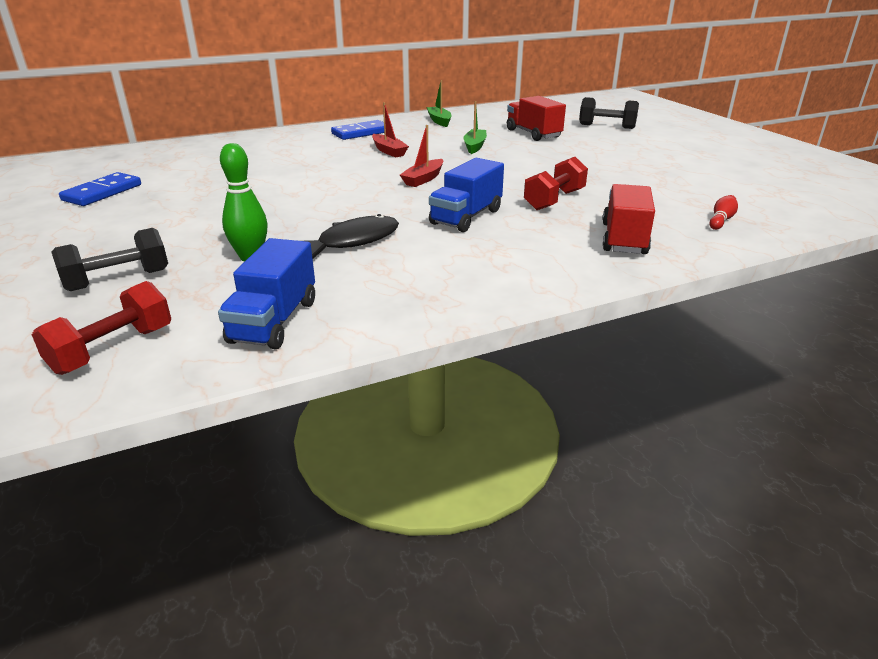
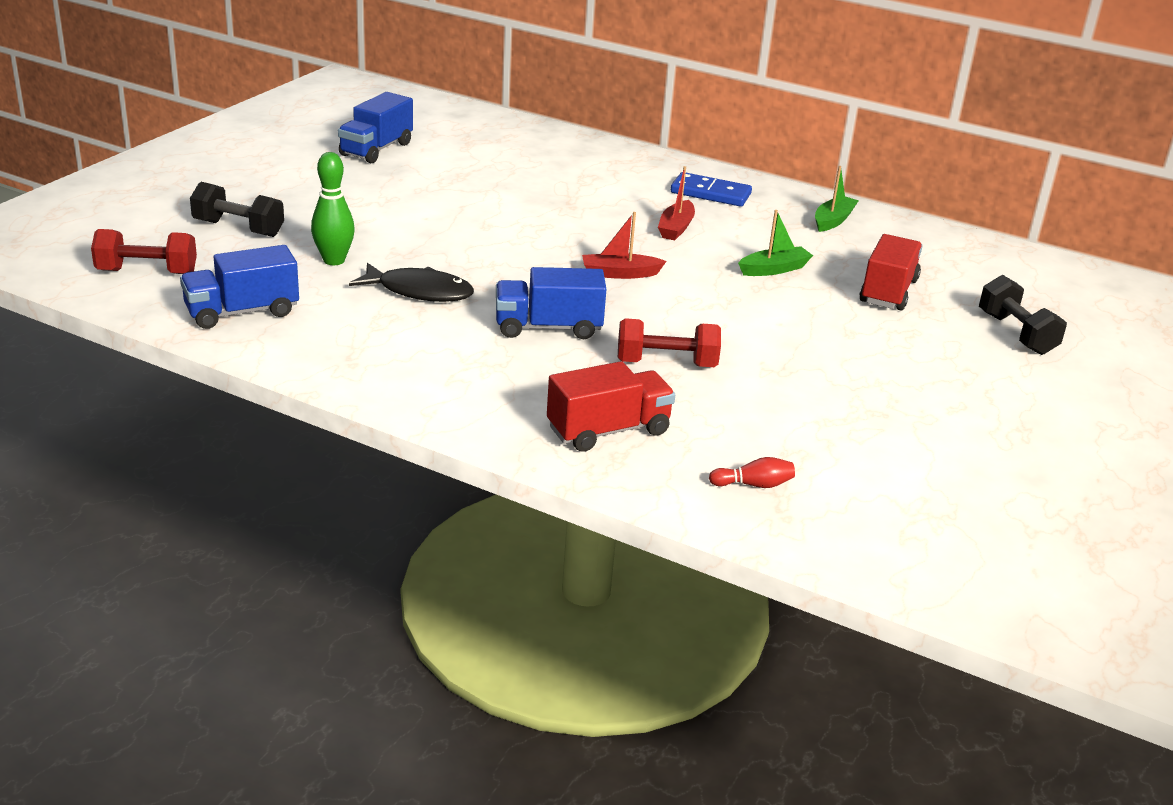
camera: 50 degrees right, 0 degrees up
(102, 192) = (376, 149): blue domino -> blue truck

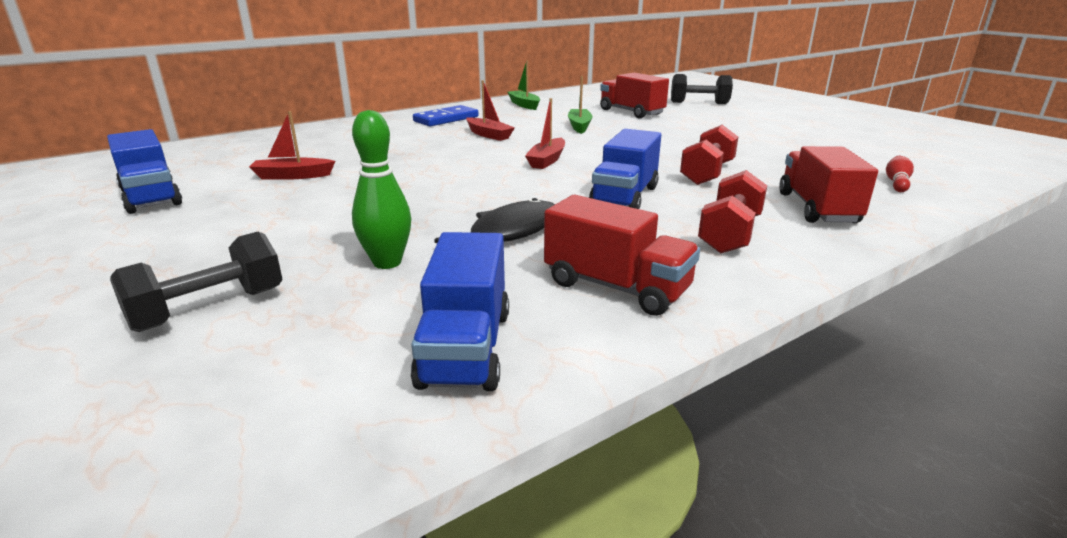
camera: 60 degrees left, 5 degrees down
(147, 272) = (236, 420): red dumbbell -> red dumbbell (729, 234)
(354, 347) = (616, 287): none -> red truck
(464, 179) = (292, 176): none -> red boat

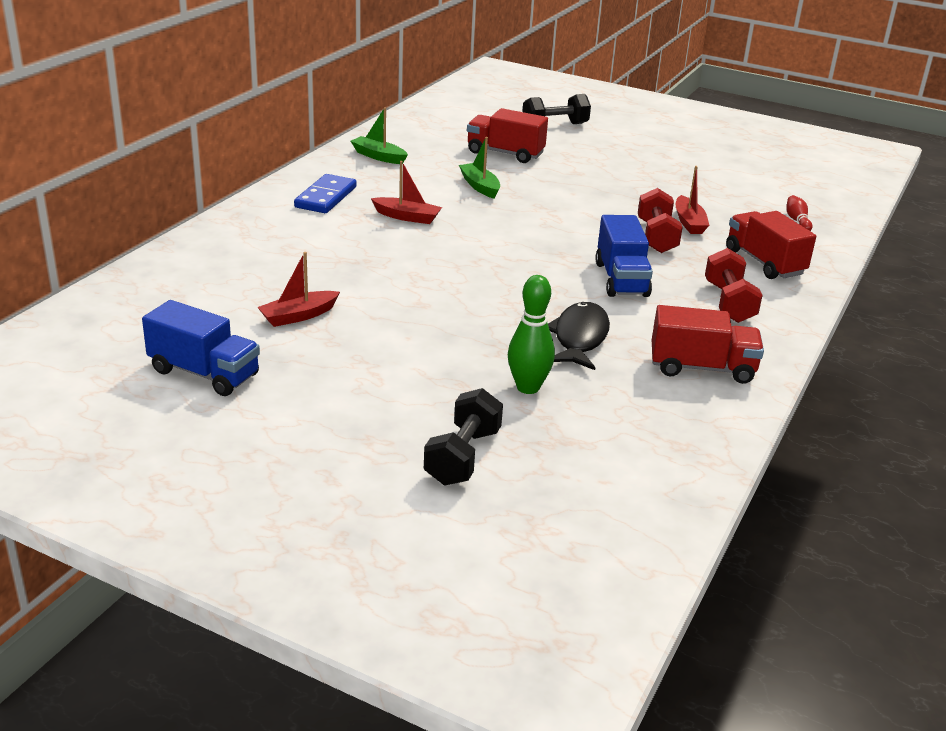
camera: 30 degrees left, 5 degrees up
(465, 348) = (664, 435): blue truck -> none
(547, 160) = (509, 246): red boat -> red boat (689, 222)

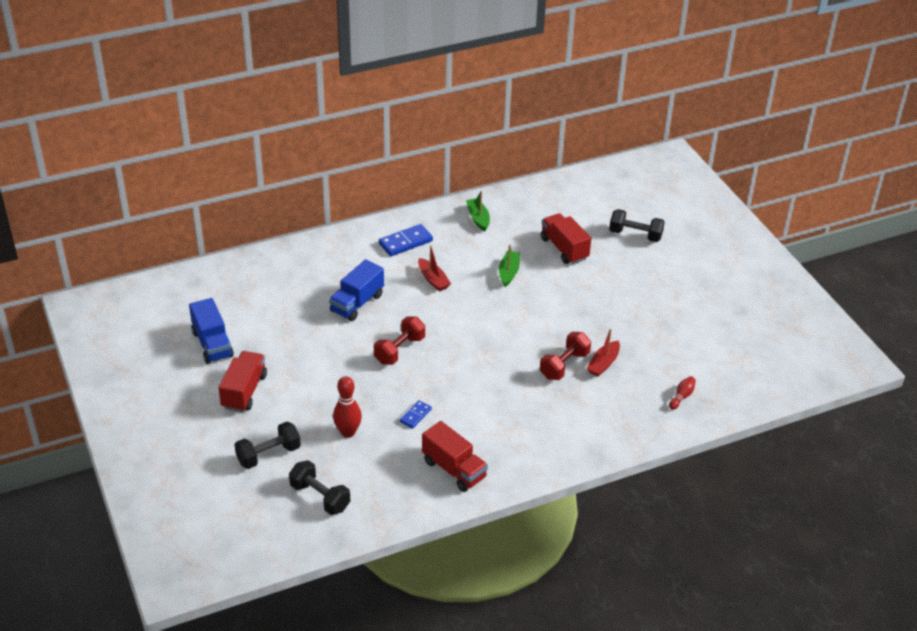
camera: 40 degrees right, 10 degrees up
(298, 316) = (292, 328): red boat -> none
(528, 387) = (348, 432): green bowling pin -> red bowling pin
(579, 338) = (415, 415): black fish -> blue domino
(600, 469) = (320, 497): none -> black dumbbell
(621, 279) = (495, 387): blue truck -> blue truck (357, 303)
(729, 303) = (535, 436): red dumbbell -> red dumbbell (399, 350)
(764, 262) = (604, 418): red truck -> red truck (244, 391)

